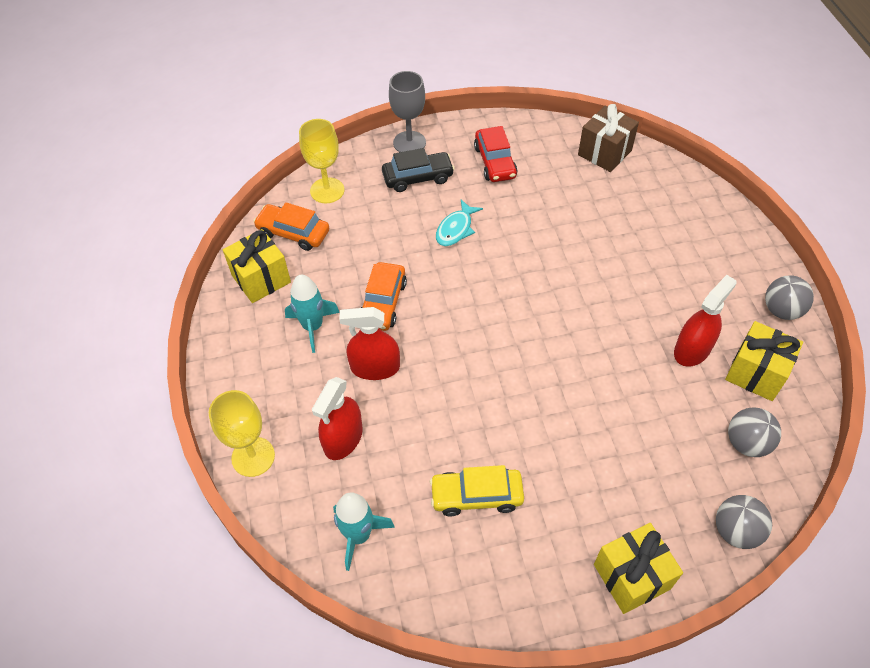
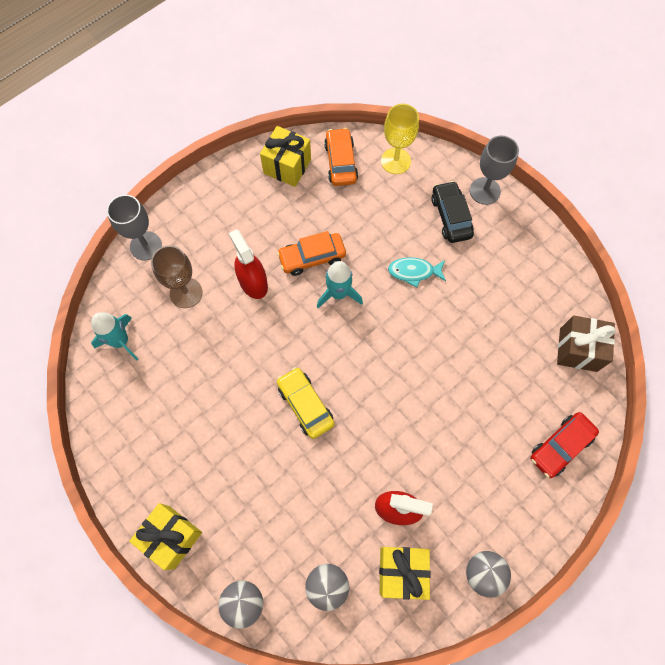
camera: 60 degrees right, 15 degrees up
(253, 457) = (146, 246): yellow goblet -> grey goblet
(313, 326) = (265, 223): turquoise rocket -> turquoise rocket (338, 293)
(343, 438) = (186, 293): red spray bottle -> brown goblet
(418, 177) = (450, 217): black car -> black car turned 150 degrees counterclockwise
(476, 496) = (184, 402): yellow car -> yellow car (305, 405)
(495, 162) = (506, 266): red car -> red car (560, 446)

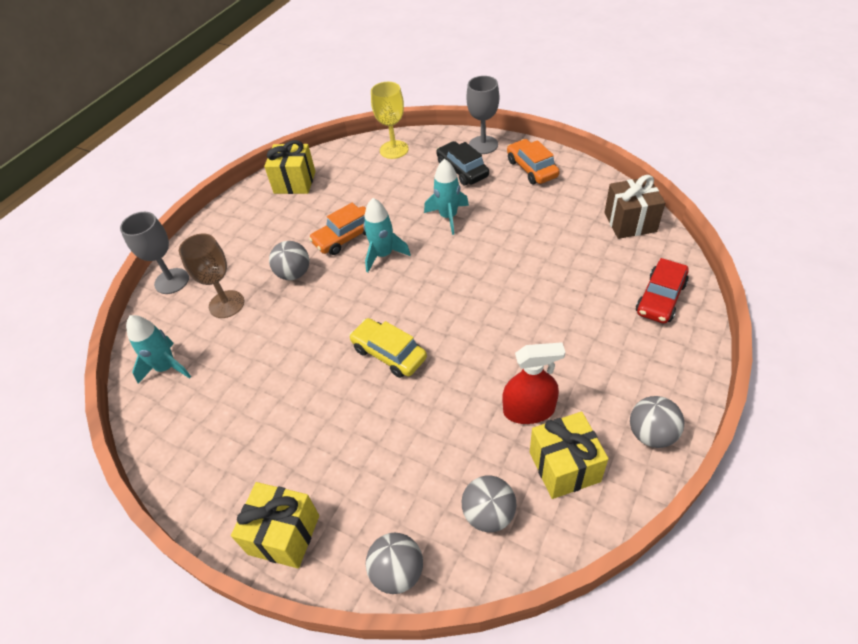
camera: 15 degrees left, 20 degrees down
(253, 282) = (294, 274): red spray bottle -> grey ball
(340, 162) = (344, 165): orange car -> orange car (531, 169)
(414, 272) = (448, 217): turquoise fish -> turquoise rocket

